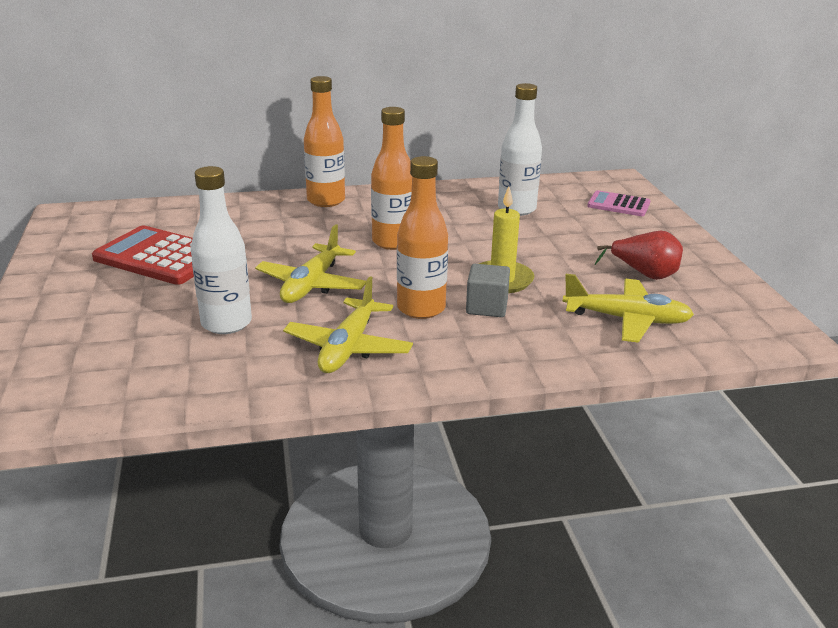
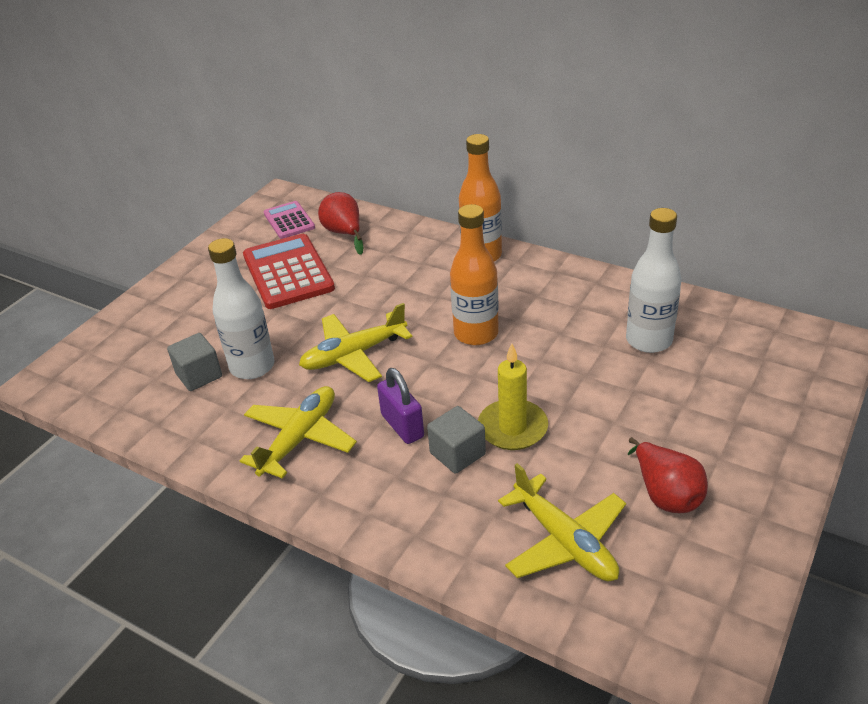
camera: 45 degrees right, 10 degrees up
(178, 219) = (344, 233): none -> red pear
(179, 347) = (199, 375): none -> grey cube
(348, 347) = (300, 438): yellow plane -> yellow plane turned 150 degrees clockwise
(421, 308) = (402, 426): orange bottle -> purple padlock
(618, 205) = (776, 382): pink calculator -> pink calculator (289, 221)

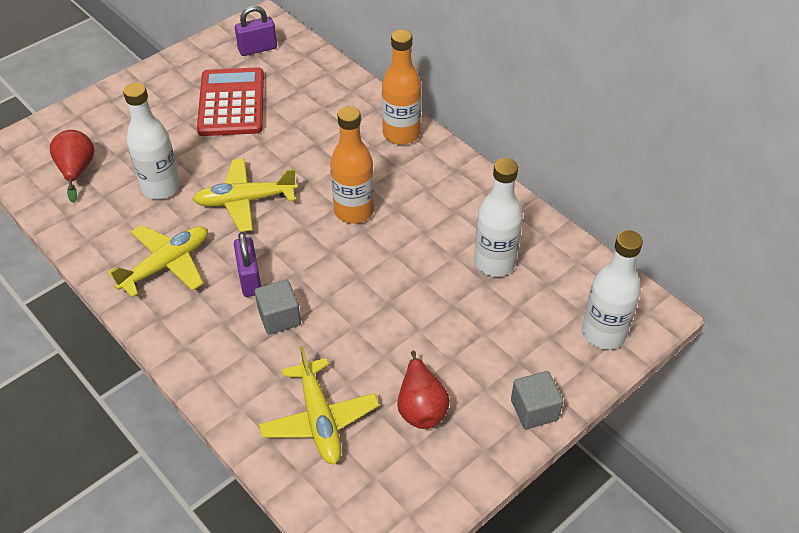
camera: 15 degrees right, 10 degrees up
(199, 375) = (117, 183): grey cube -> grey cube (534, 410)
(289, 221) = (257, 49): pink calculator -> purple padlock
(344, 233) = (297, 76): red pear -> red pear (77, 171)
(512, 428) = (335, 309): yellow candle -> none
(798, 372) = (603, 333): none -> white bottle

